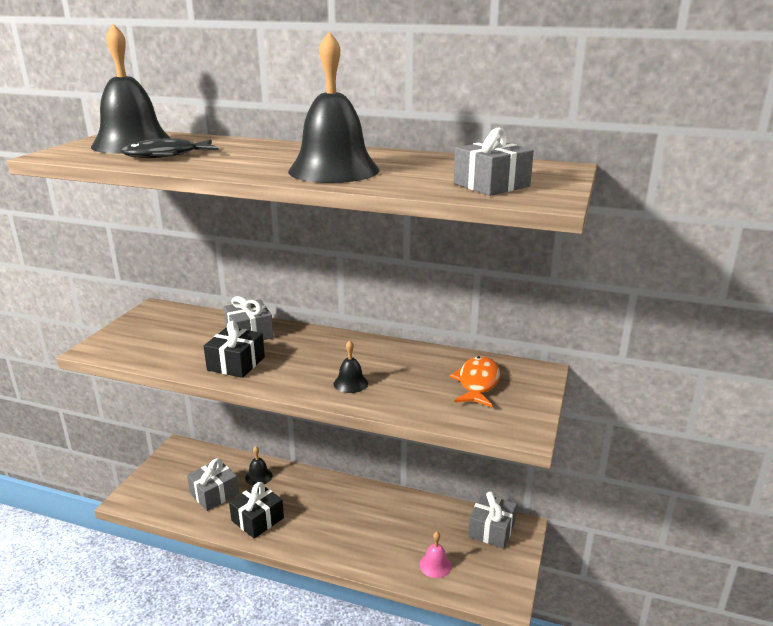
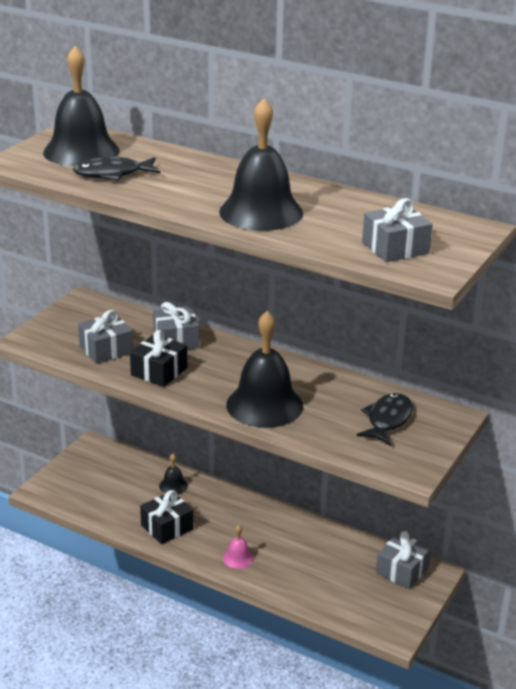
camera: 10 degrees right, 5 degrees up
(214, 494) = (126, 496): grey gift -> grey gift (106, 349)
(350, 383) = (264, 405): black bell -> black bell, size x2.28
(435, 565) = (335, 594): pink bell -> pink bell (238, 558)
(477, 383) = (387, 420): orange fish -> black fish

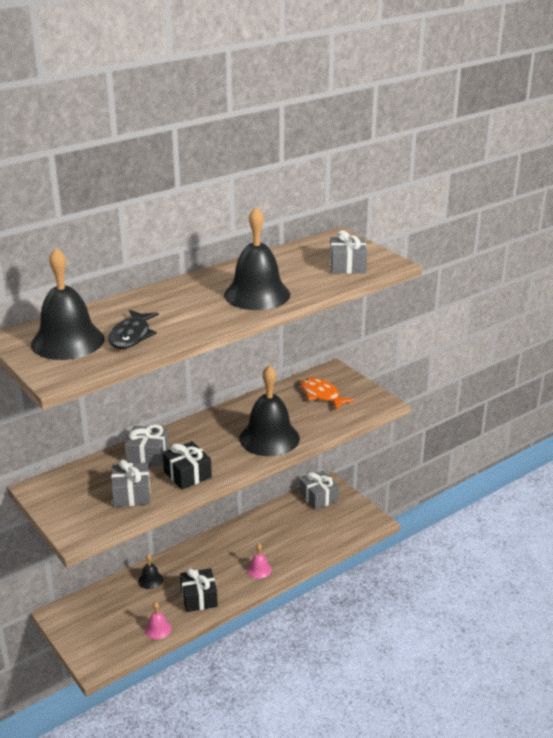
camera: 65 degrees left, 0 degrees up
(107, 514) = (158, 629): none -> pink bell
(387, 420) = (321, 395): black fish -> orange fish

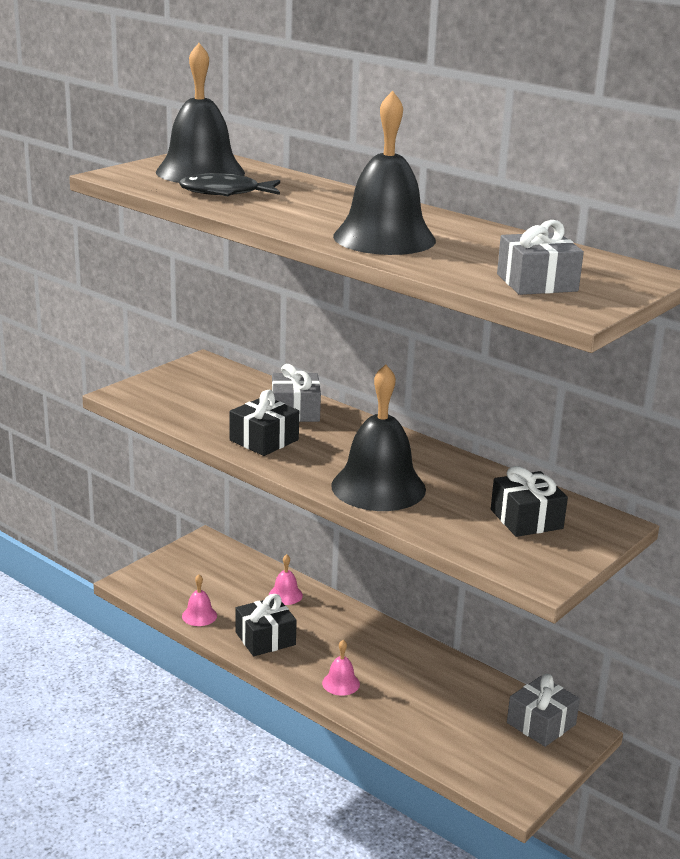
camera: 75 degrees right, 5 degrees down
(131, 494) = (210, 412): grey gift -> none
(150, 580) = (285, 595): black bell -> pink bell
(321, 395) = (526, 519): orange fish -> black gift

